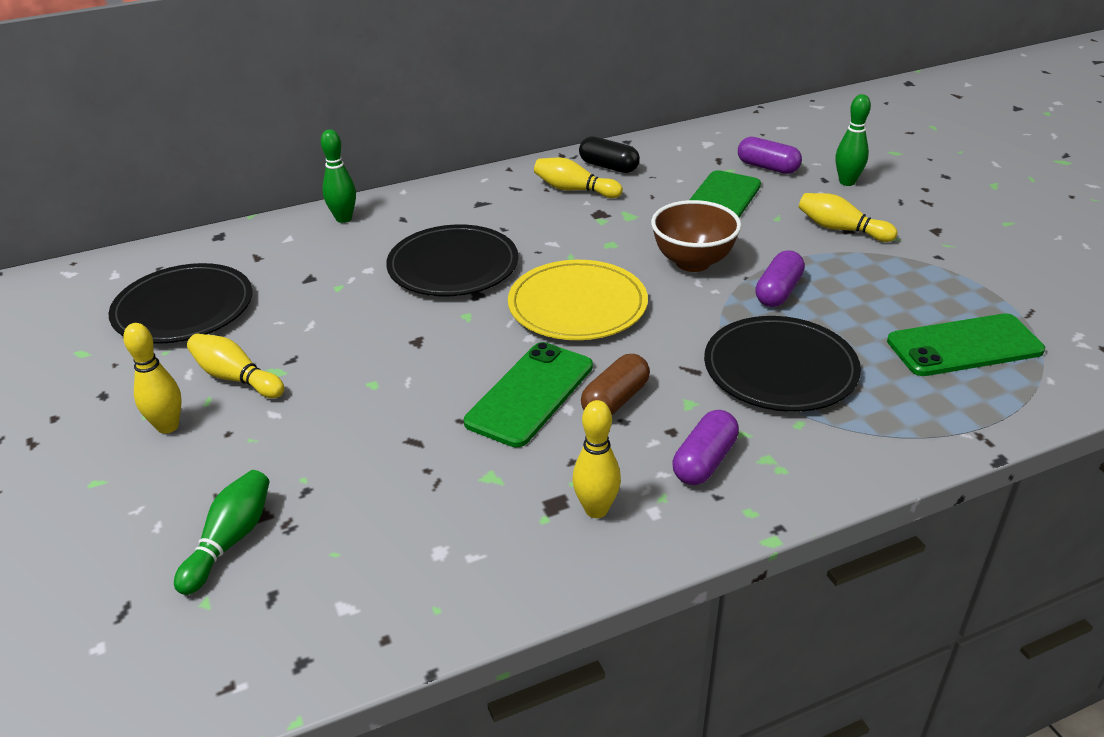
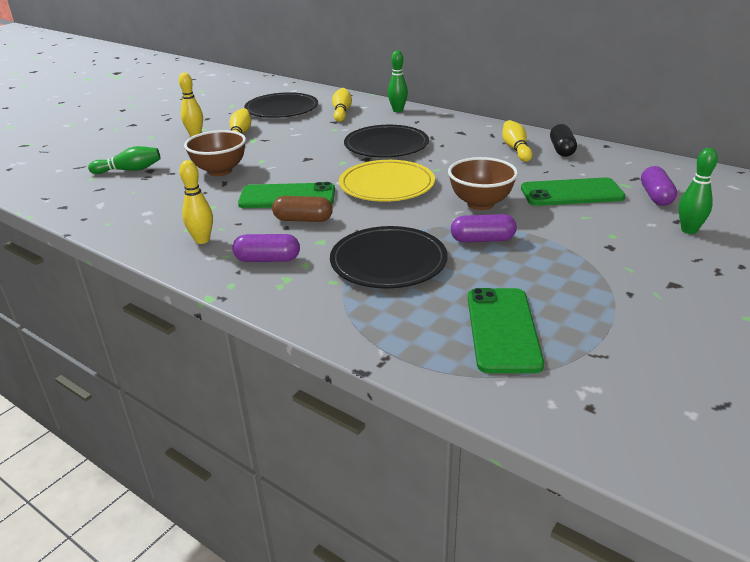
camera: 60 degrees right, 5 degrees down
(364, 435) = (220, 171): none -> brown bowl
(841, 229) = (607, 243): yellow bowling pin -> yellow bowling pin (342, 112)
(964, 346) = (503, 329): green phone -> green phone turned 45 degrees clockwise

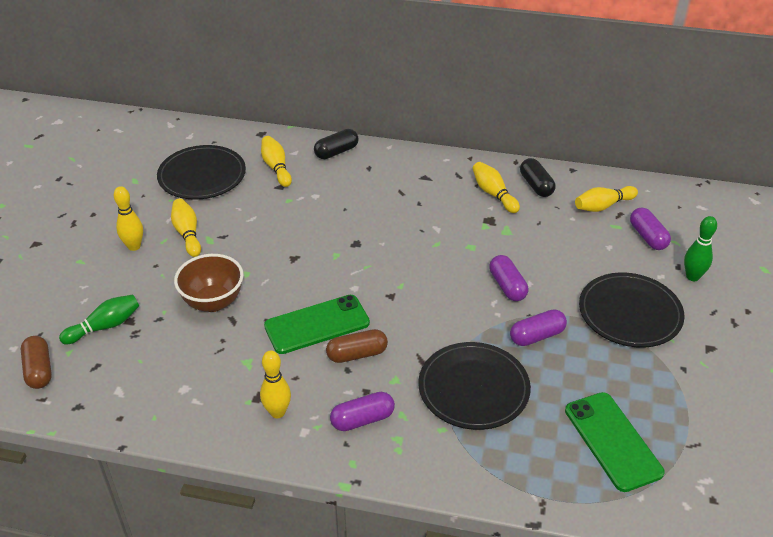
camera: 25 degrees left, 10 degrees up
(60, 183) = (39, 370): none -> brown capsule
(386, 145) = (363, 216): black plate -> black plate (630, 313)
(387, 185) = (404, 280): yellow plate -> none
(397, 110) = (336, 152): green bowling pin -> black capsule
(480, 204) = (507, 286): brown bowl -> purple capsule
(571, 193) = (577, 250): green phone -> none
(621, 170) = (603, 206): none -> yellow bowling pin

